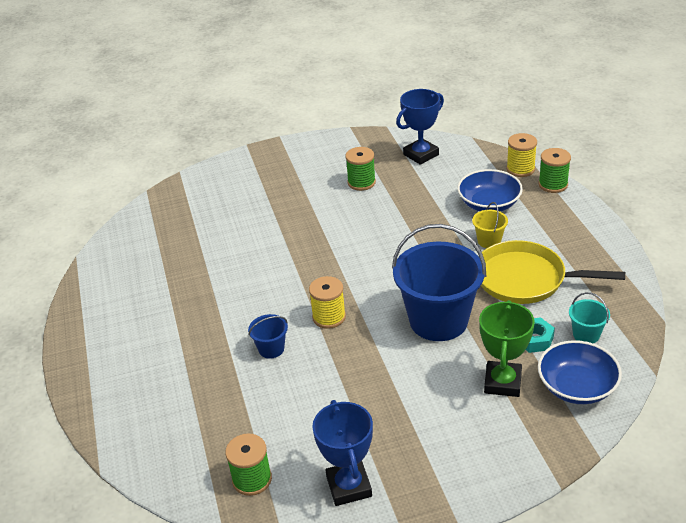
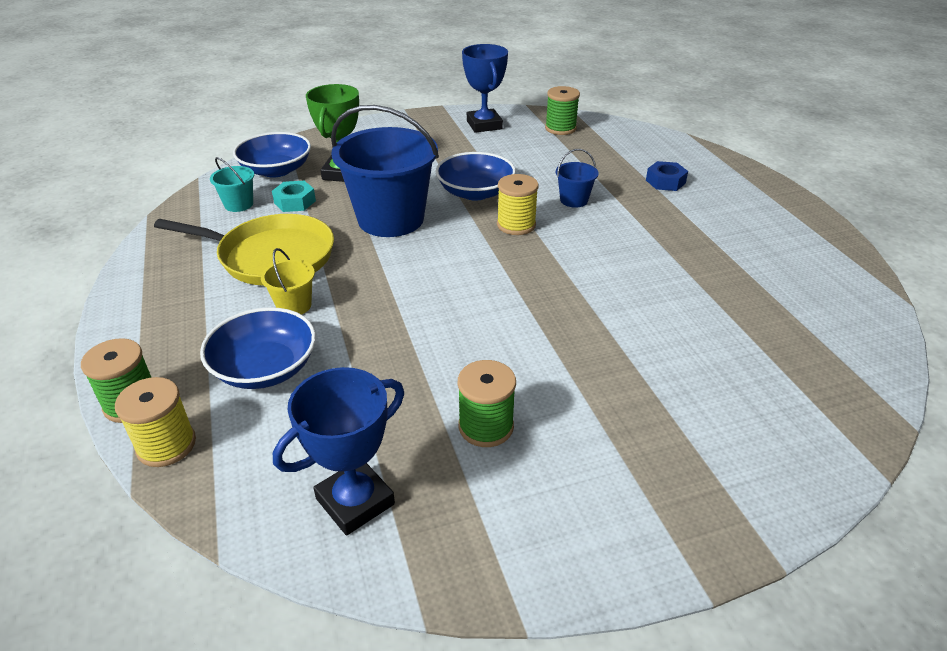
camera: 175 degrees right, 0 degrees up
(173, 378) = (665, 182): none -> blue nut
(363, 357) = (475, 192): none -> blue bowl

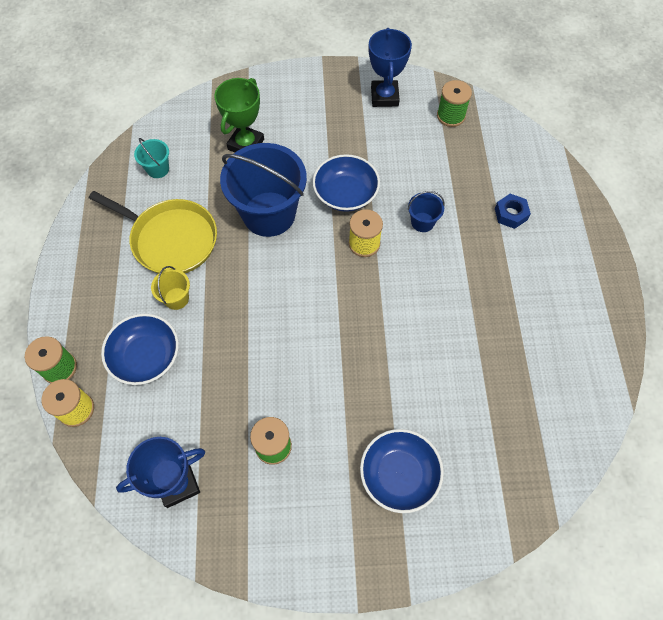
camera: 15 degrees right, 25 degrees up
(276, 170) = (194, 128): blue bowl -> blue bowl (399, 475)
(295, 202) = (200, 175): turquoise nut -> none

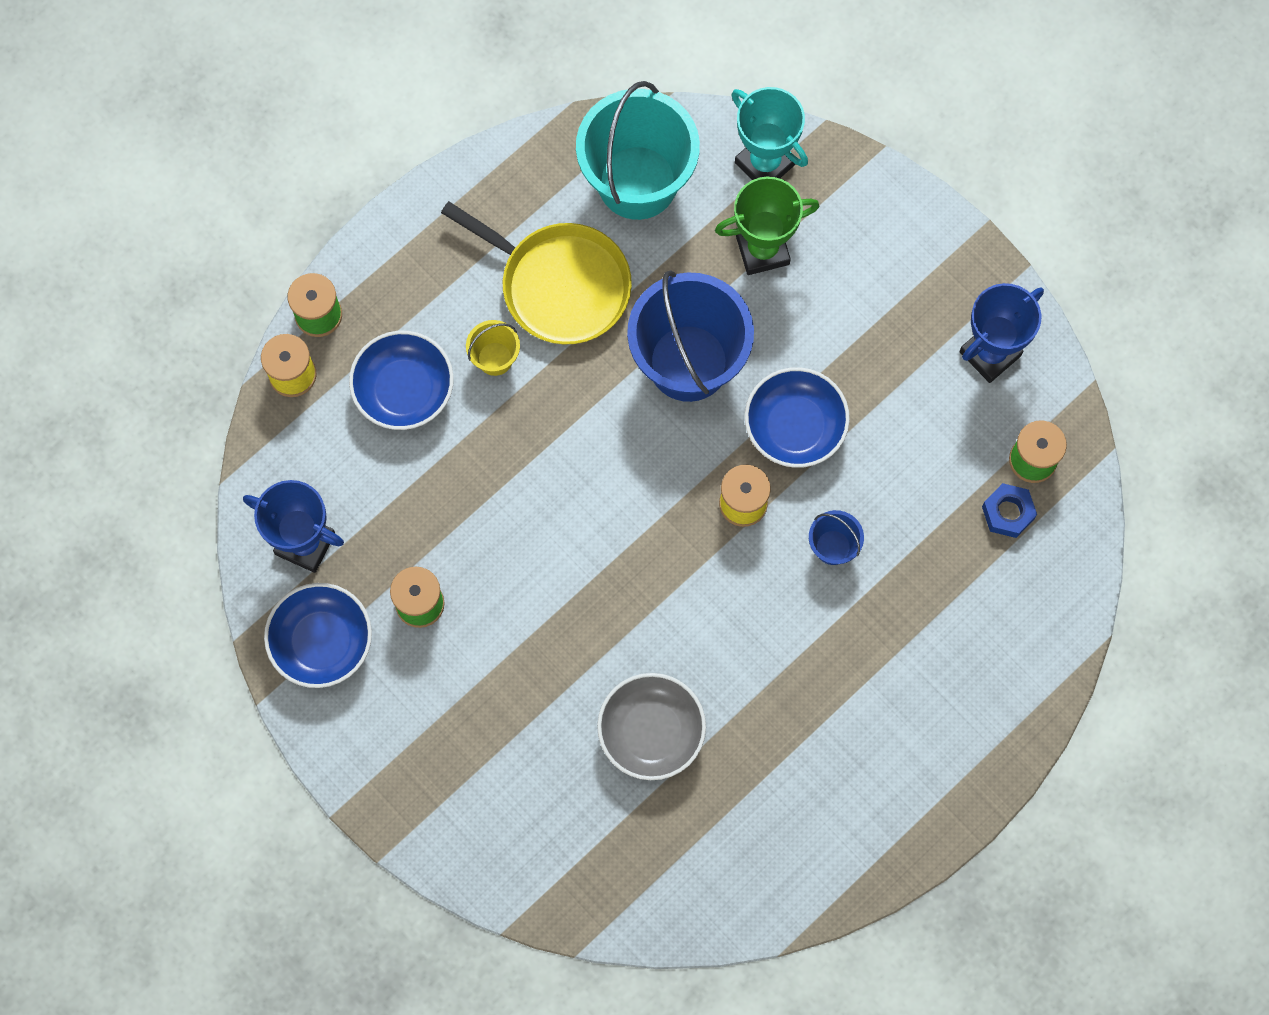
camera: 50 degrees right, 10 degrees up
(158, 169) = (637, 182): turquoise bucket -> turquoise bucket, size x2.29
(171, 239) = (560, 285): yellow pan -> yellow pan turned 45 degrees counterclockwise
(206, 114) = (765, 163): none -> turquoise trophy
(399, 475) = (496, 754): blue bowl -> blue bowl (322, 642)
(452, 379) = (651, 732): none -> grey bowl
(510, 214) = (937, 643): blue nut -> blue nut (1007, 513)

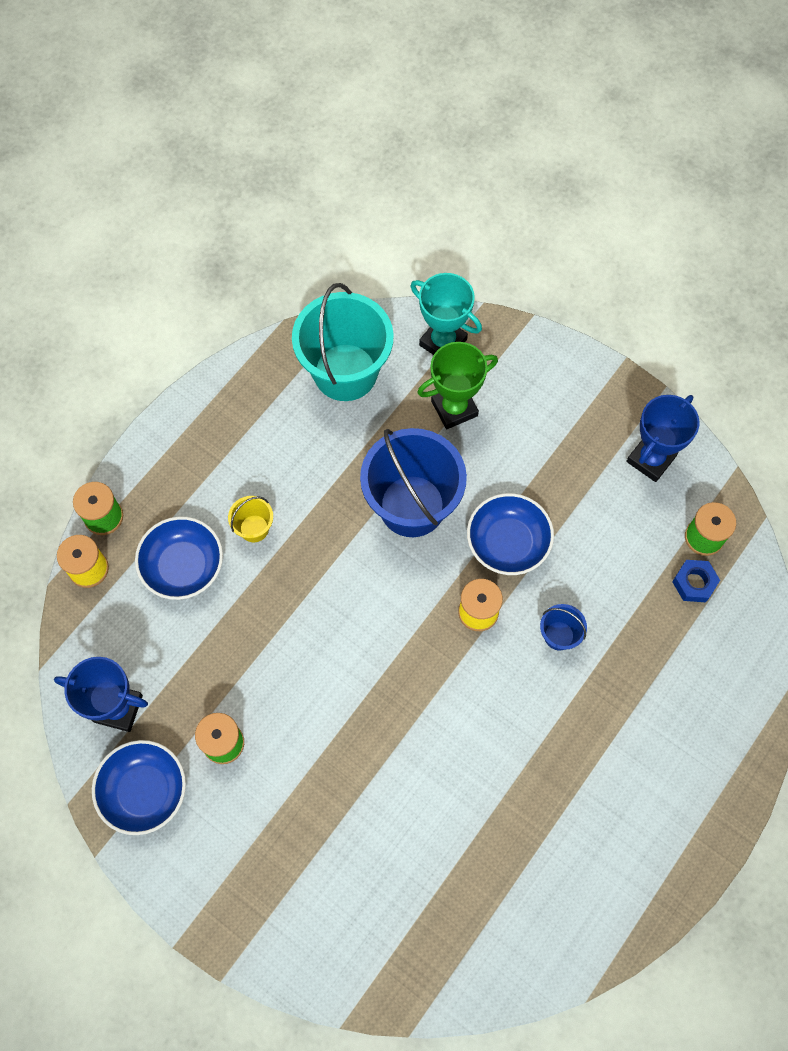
camera: 10 degrees left, 5 degrees down
(560, 285) = (297, 461): yellow pan -> none
(651, 732) = (438, 819): grey bowl -> none

